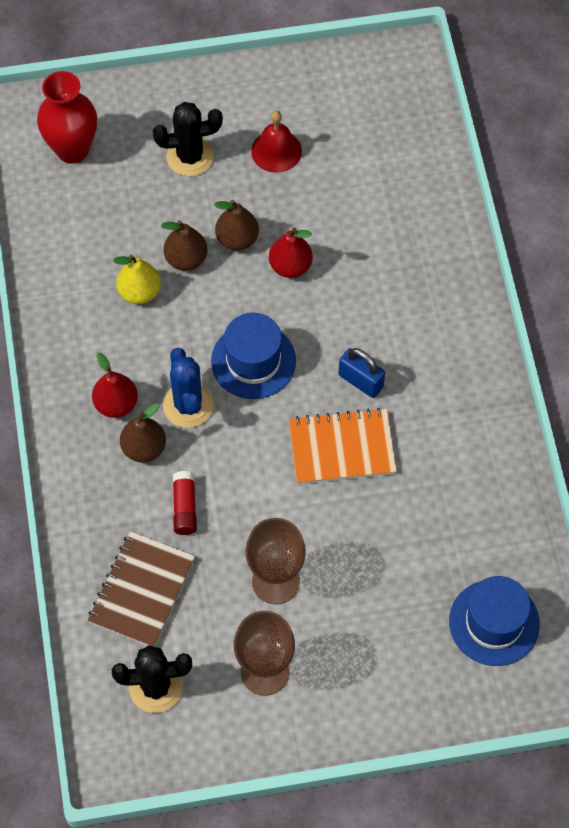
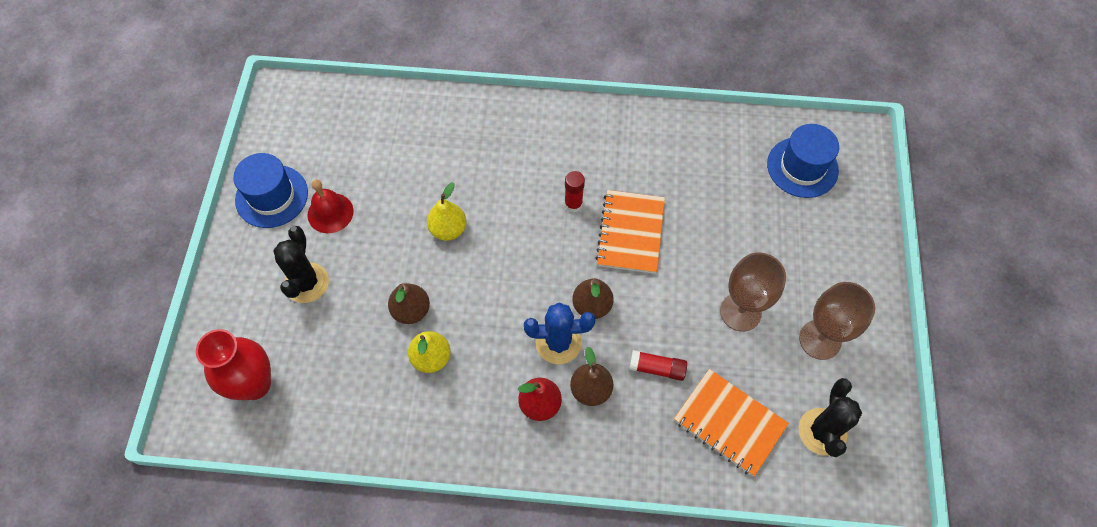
camera: 75 degrees left, 0 degrees up
(141, 590) = (729, 423): brown notebook -> orange notebook
(237, 239) = (406, 264): brown pear -> brown pear (592, 306)
(253, 361) = (530, 280): blue hat -> blue hat (272, 196)
(290, 266) = (448, 229): red pear -> yellow pear
(360, 381) = (573, 204): blue padlock -> red glue stick

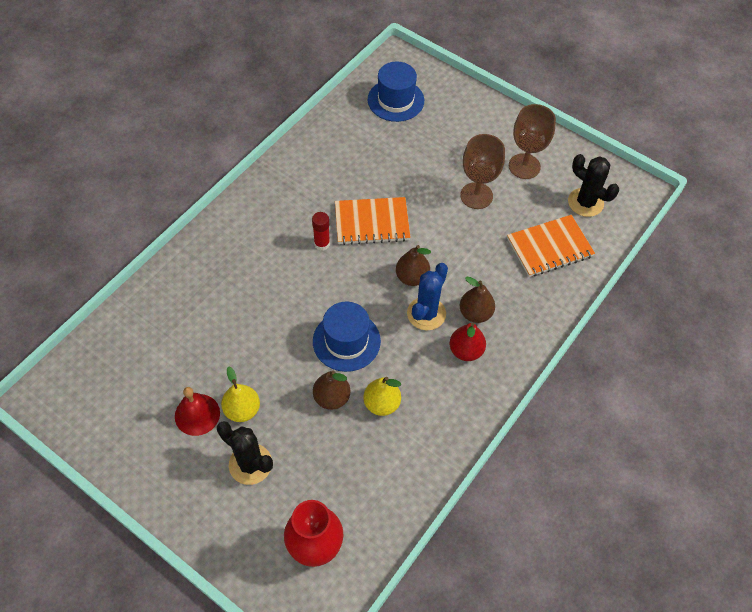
camera: 60 degrees left, 5 degrees down
(272, 196) = (144, 453): blue hat -> blue hat (346, 341)
(448, 229) = (280, 336): yellow pear -> yellow pear (242, 410)
(630, 233) = (372, 222): orange notebook -> orange notebook turned 45 degrees counterclockwise
(657, 368) = (485, 265): red glue stick -> none

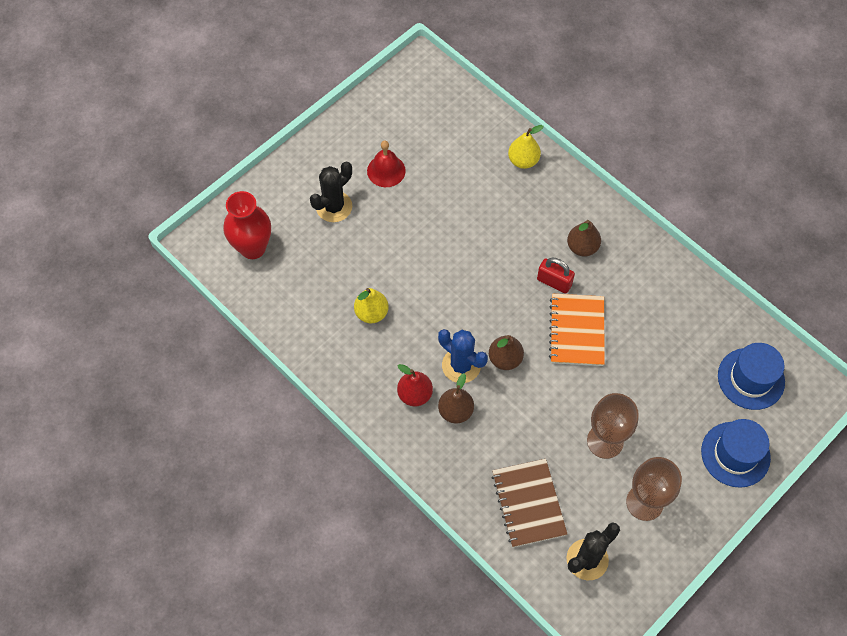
camera: 100 degrees right, 5 degrees up
(242, 410) = (384, 204): yellow pear -> yellow pear (523, 160)
(322, 244) = (554, 282): red glue stick -> red padlock
(331, 398) = (384, 273): brown pear -> brown pear (582, 247)
(346, 341) = (440, 291): blue hat -> blue hat (735, 454)
(549, 247) = (528, 504): orange notebook -> brown notebook

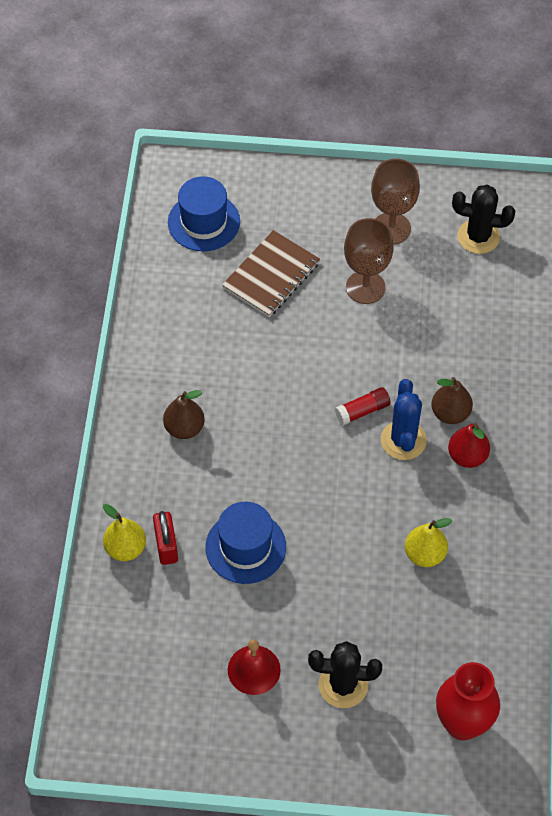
camera: 130 degrees left, 5 degrees down
(505, 359) = (362, 411): brown pear -> red glue stick
(528, 504) = (475, 304): brown notebook -> brown notebook (271, 276)
(554, 282) = (245, 426): red padlock -> red padlock (166, 545)
(576, 331) = (280, 374): orange notebook -> none
(735, 454) = (287, 194): blue hat -> blue hat (245, 547)

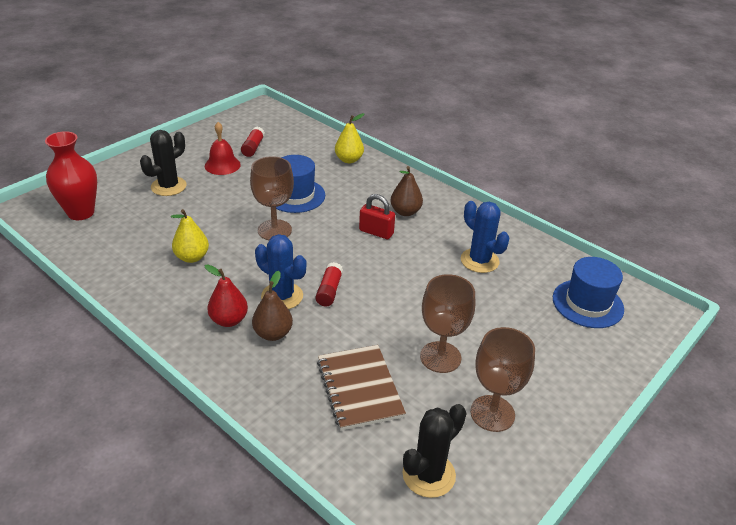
camera: 125 degrees right, 20 degrees down
(166, 545) = (333, 172): red padlock -> red padlock (376, 232)
(188, 670) = (253, 147): none -> red glue stick
(212, 324) = (479, 261): none -> blue cactus
(271, 276) = (500, 311): brown notebook -> brown notebook (359, 388)
(321, 519) = (274, 230): none -> brown goblet

